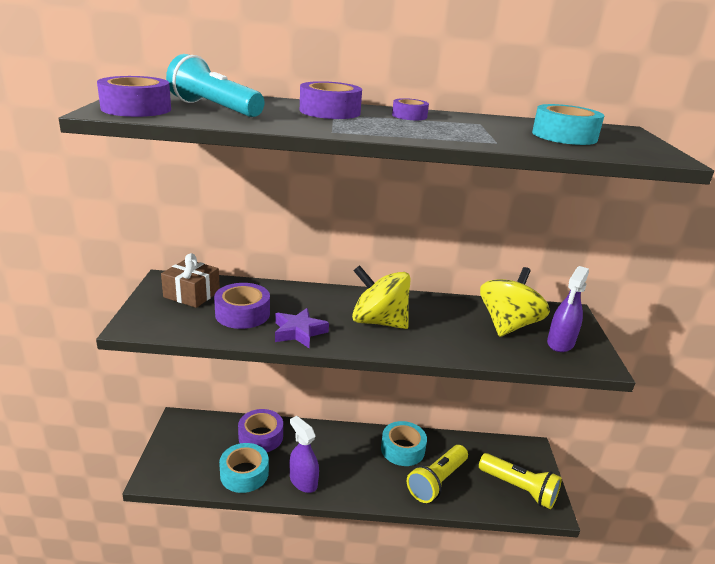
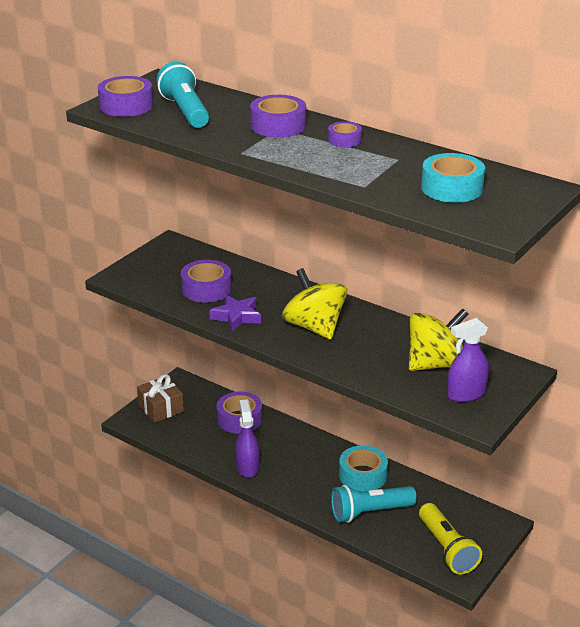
camera: 35 degrees right, 5 degrees up
(192, 294) = (181, 261): brown gift -> brown gift (161, 408)
(244, 474) = (203, 443): turquoise tape -> none
(437, 481) = (369, 512): yellow flashlight -> turquoise flashlight

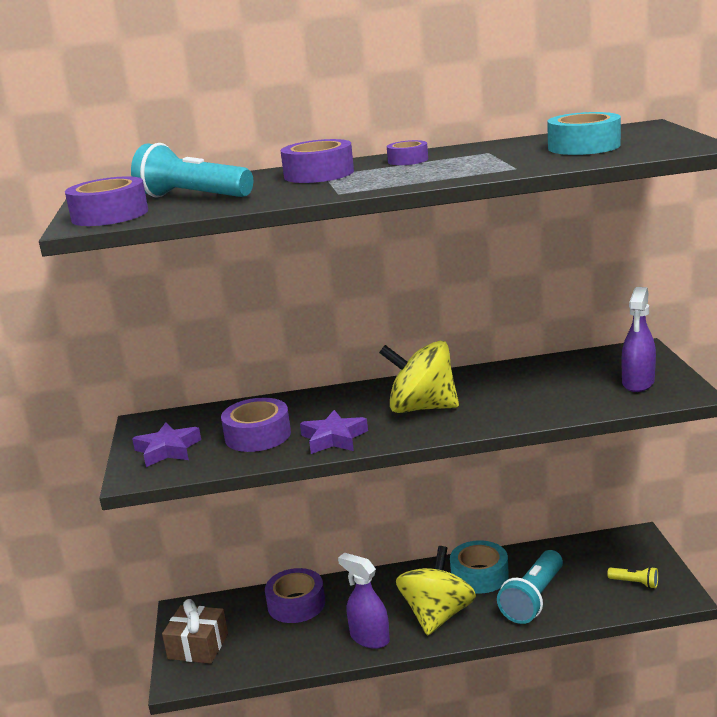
camera: 40 degrees left, 10 degrees down
(153, 270) = (167, 450): none -> purple star
(436, 364) = (572, 378): yellow spinning top -> yellow spinning top (437, 615)
(447, 549) = (635, 583): yellow flashlight -> yellow flashlight, size x0.49

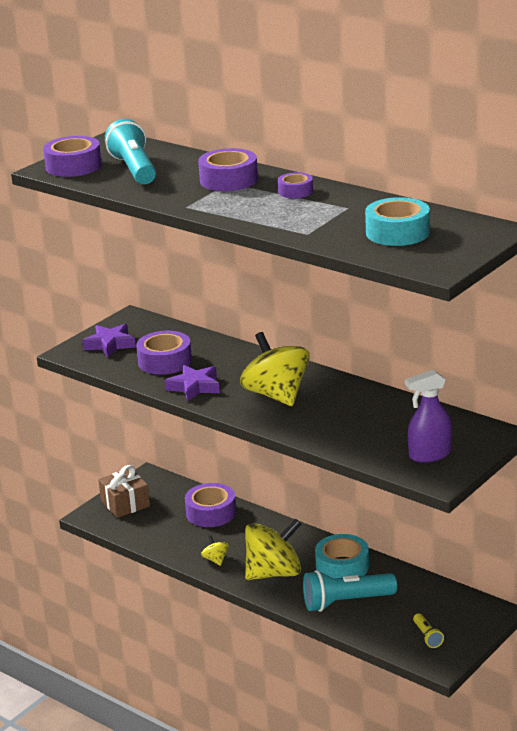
camera: 45 degrees right, 5 degrees up
(369, 638) = (215, 560): purple spray bottle -> yellow spinning top

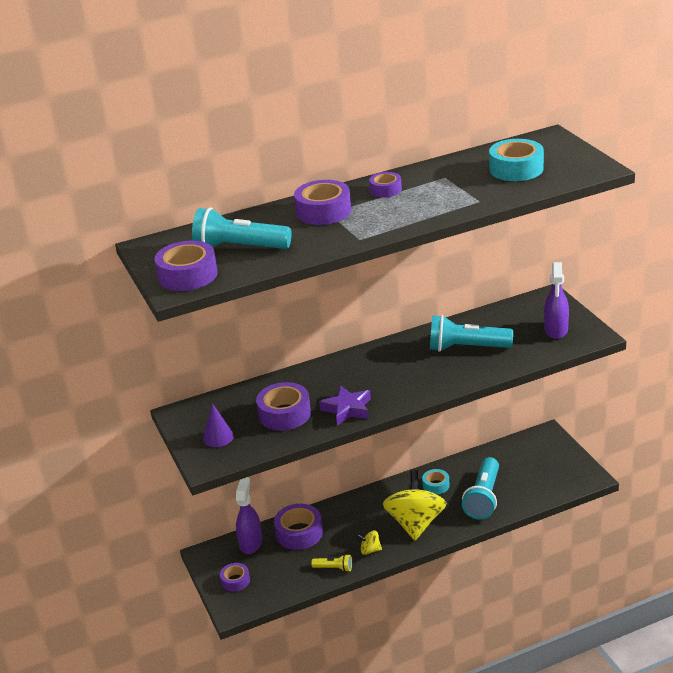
camera: 60 degrees left, 5 degrees up
(110, 344) = (218, 437): purple star -> purple cone
(125, 503) = (235, 581): brown gift -> purple tape
(179, 493) = (251, 543): none -> purple spray bottle
(276, 395) = (402, 372): yellow spinning top -> none
(342, 566) = (436, 485): turquoise tape -> turquoise tape, size x0.59
(349, 415) = (466, 348): none -> turquoise flashlight
(427, 637) = (554, 473): yellow flashlight -> yellow flashlight (334, 568)

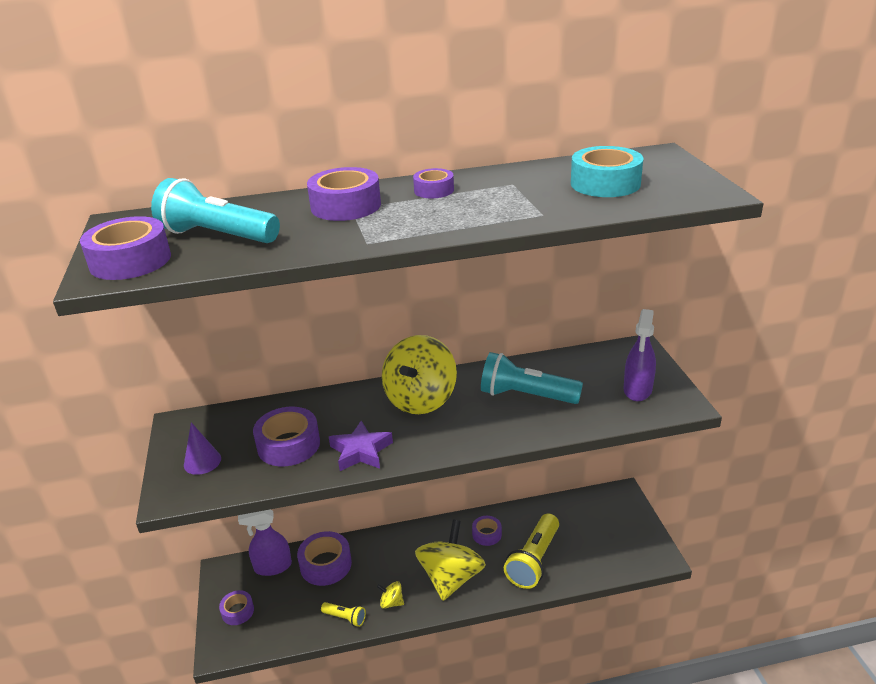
camera: 10 degrees right, 0 degrees up
(251, 543) = (272, 567): purple spray bottle -> purple spray bottle turned 120 degrees counterclockwise
(379, 364) = (420, 399): none -> yellow spinning top
(436, 485) = (487, 534): turquoise tape -> purple tape
(483, 498) = (534, 560): turquoise flashlight -> yellow flashlight

